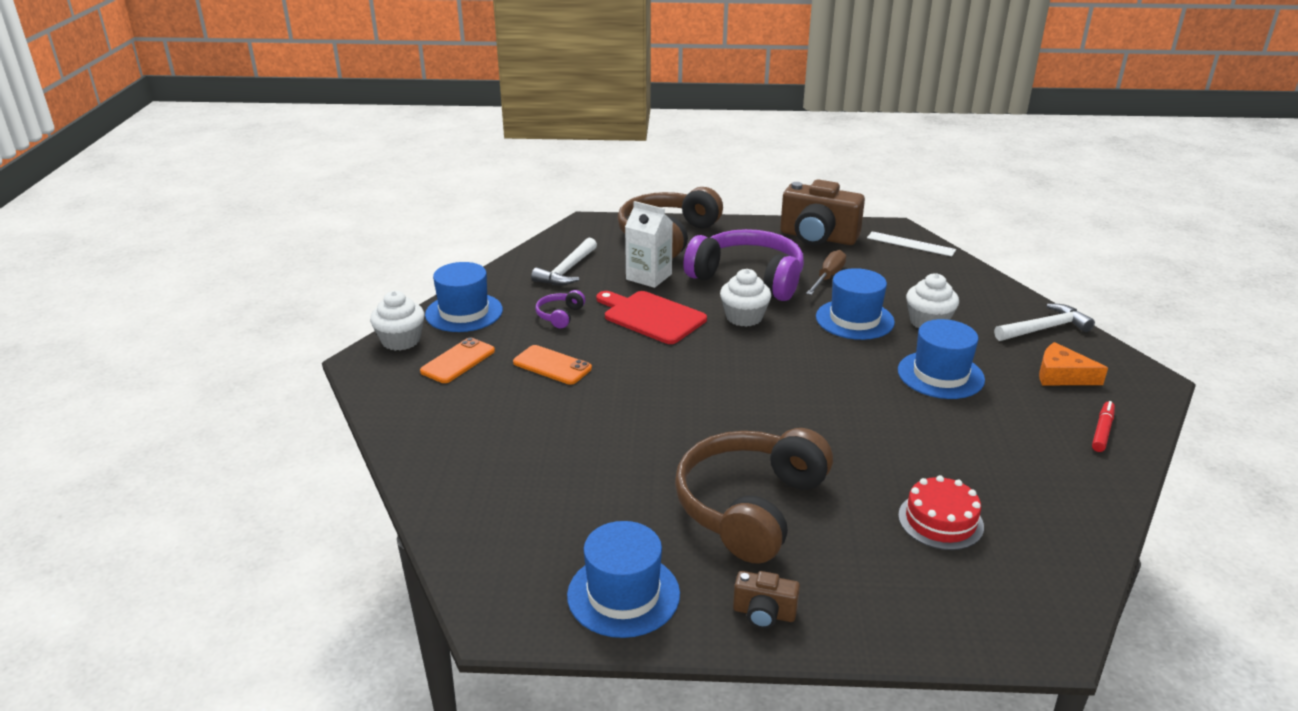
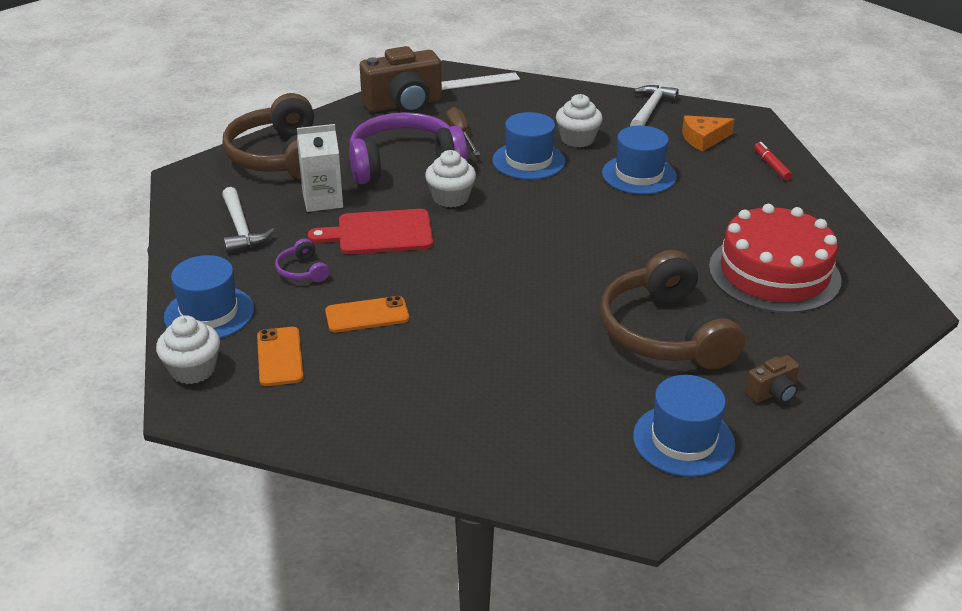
camera: 45 degrees left, 5 degrees up
(940, 521) = (774, 273): red cake -> red cake, size x1.92

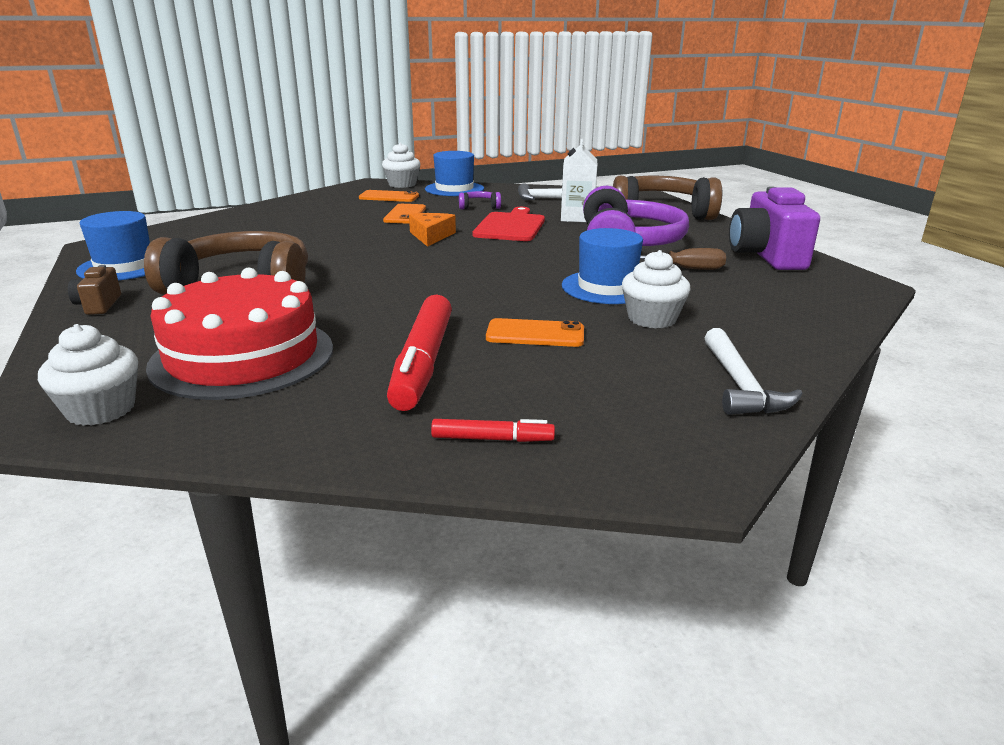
camera: 110 degrees right, 10 degrees down
(404, 105) = (766, 256): brown camera -> purple camera
(450, 198) = (550, 250): white cupcake -> white cupcake (101, 409)
(478, 81) = (840, 294): white ruler -> none
(639, 175) = (535, 334): blue hat -> orange phone
(650, 109) = (740, 385): white hammer -> white hammer turned 45 degrees clockwise
(703, 139) = (618, 403): orange cheese -> orange cheese (431, 236)
(716, 204) = (423, 363): none -> red marker

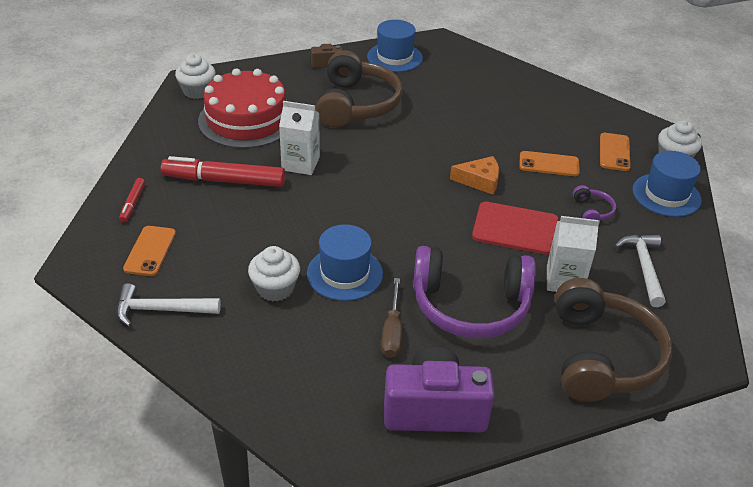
camera: 90 degrees right, 15 degrees up
(384, 314) = (300, 163): none -> white carton
(535, 334) = (257, 227): orange phone -> orange phone (150, 251)

